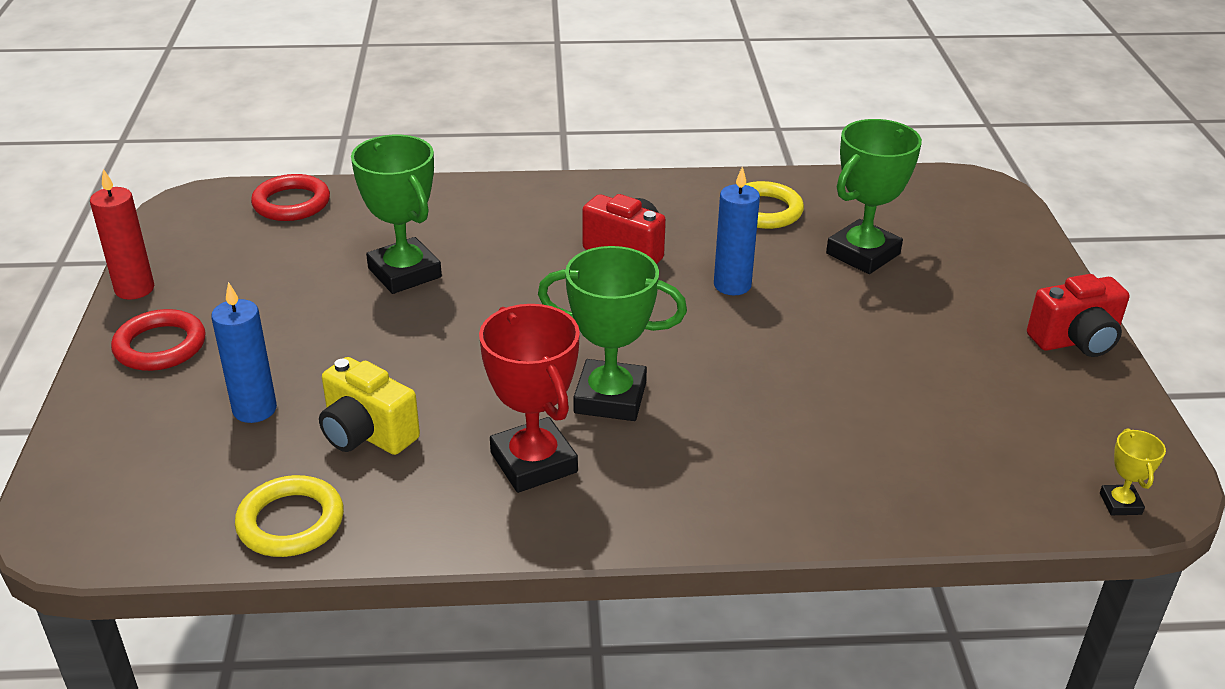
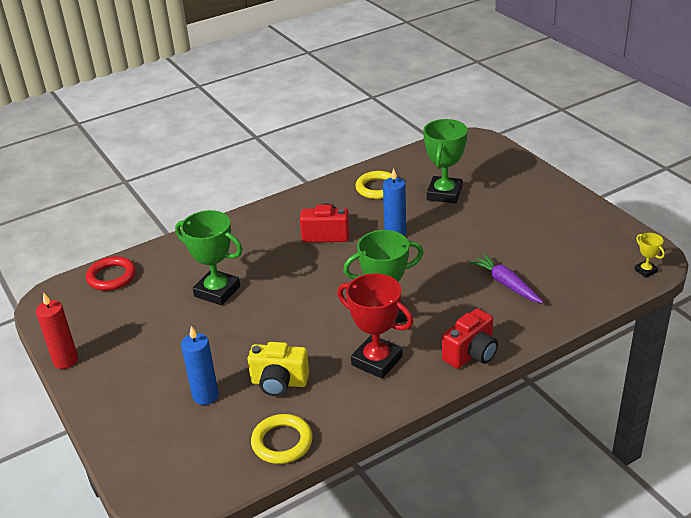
camera: 25 degrees left, 0 degrees up
(160, 346) = (115, 385): red ring -> none
(845, 428) = (506, 284): none -> purple carrot
(1075, 341) = (572, 202): red camera -> red camera (471, 354)

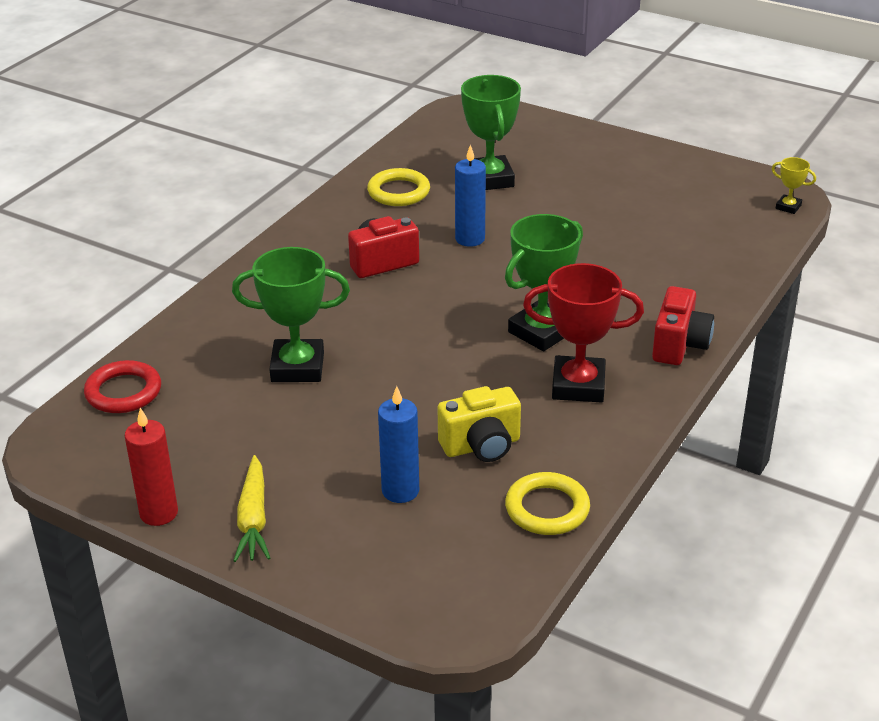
camera: 30 degrees left, 0 degrees up
(110, 383) = (253, 519): none -> yellow carrot
(506, 284) = (652, 260): purple carrot -> none

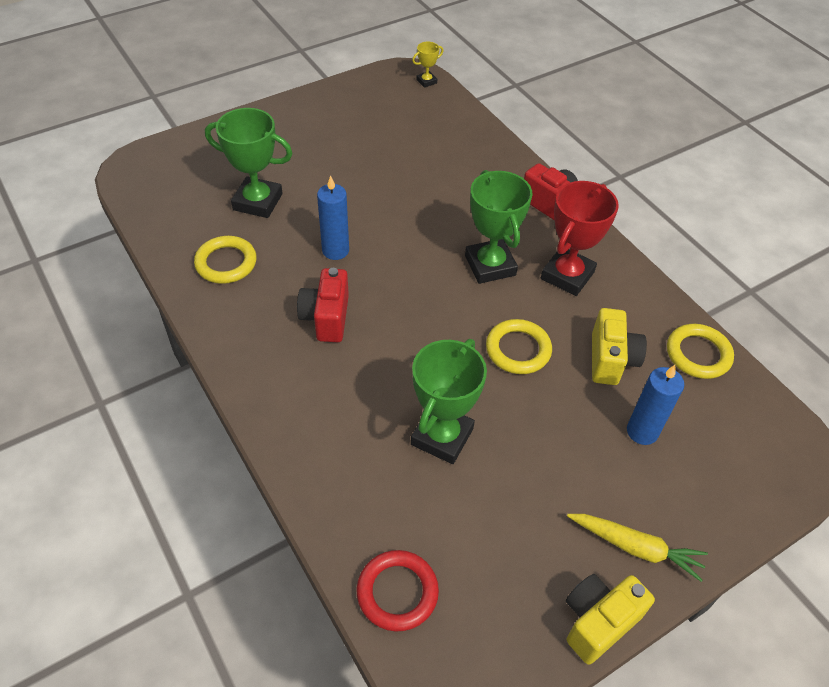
camera: 65 degrees left, 15 degrees up
(159, 513) = (598, 622): red candle -> yellow camera
(441, 381) = (518, 350): none -> yellow ring

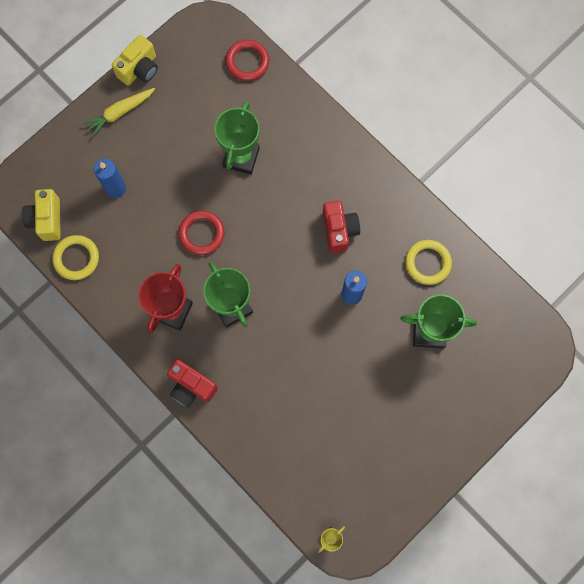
camera: 170 degrees right, 25 degrees up
(518, 350) = (201, 234): yellow ring -> red ring
(611, 360) = (137, 240): yellow camera -> yellow camera (47, 220)
(635, 548) = (120, 113): yellow carrot -> yellow carrot turned 45 degrees counterclockwise

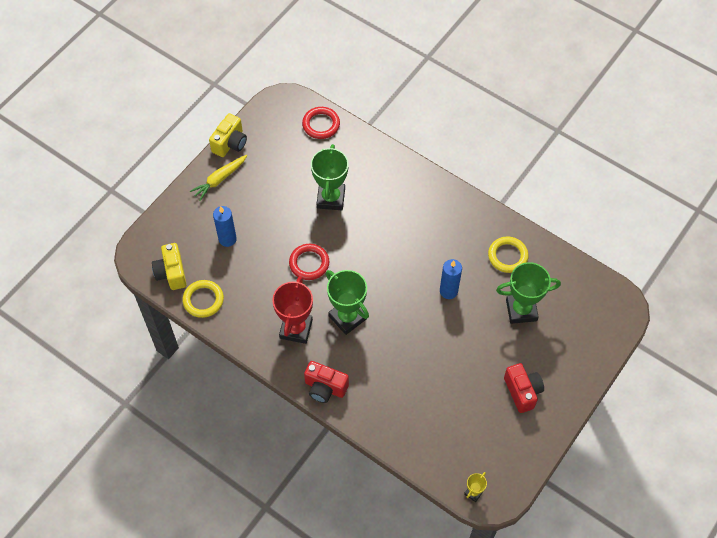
camera: 10 degrees left, 15 degrees down
(339, 230) = (426, 242): red camera -> red camera (522, 392)

